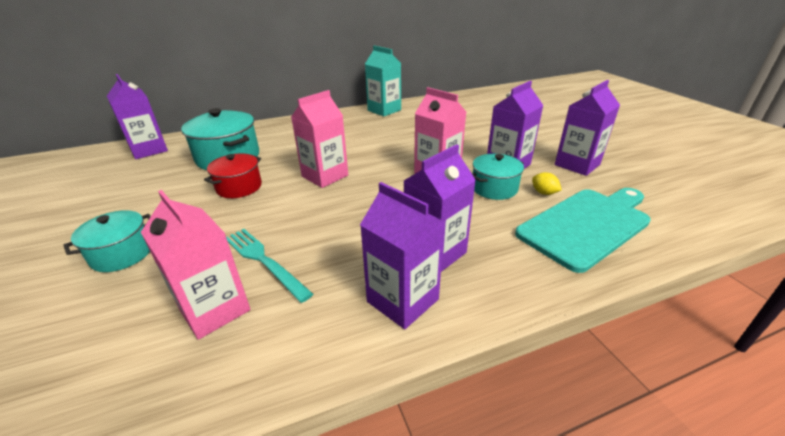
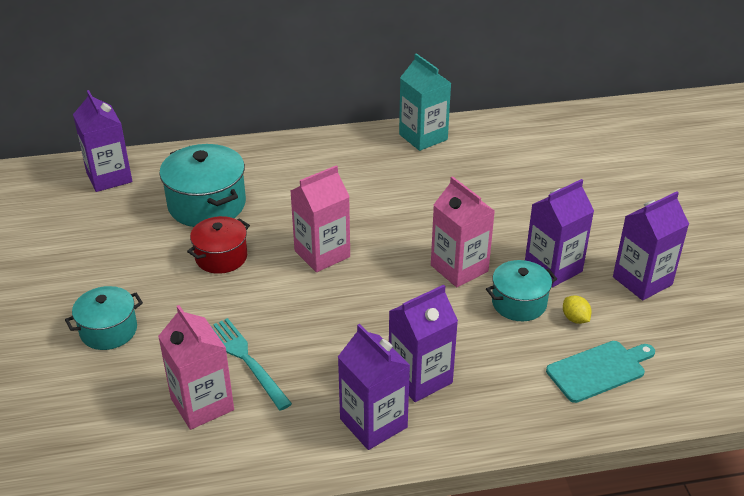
camera: 10 degrees right, 5 degrees up
(587, 225) = (599, 370): turquoise cutting board -> turquoise cutting board, size x0.62

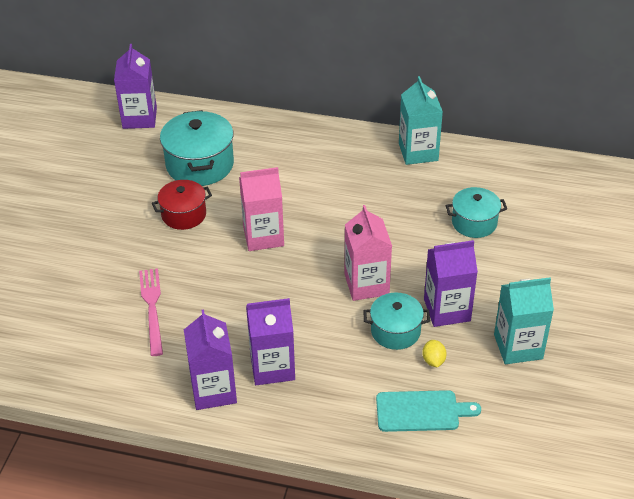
camera: 25 degrees right, 5 degrees up
(108, 330) = (68, 250): turquoise pot -> turquoise pot (474, 223)
(202, 404) = (100, 331): pink carton -> none
(247, 360) = (152, 308): turquoise fork -> pink fork
(642, 281) = (518, 347): purple carton -> turquoise carton

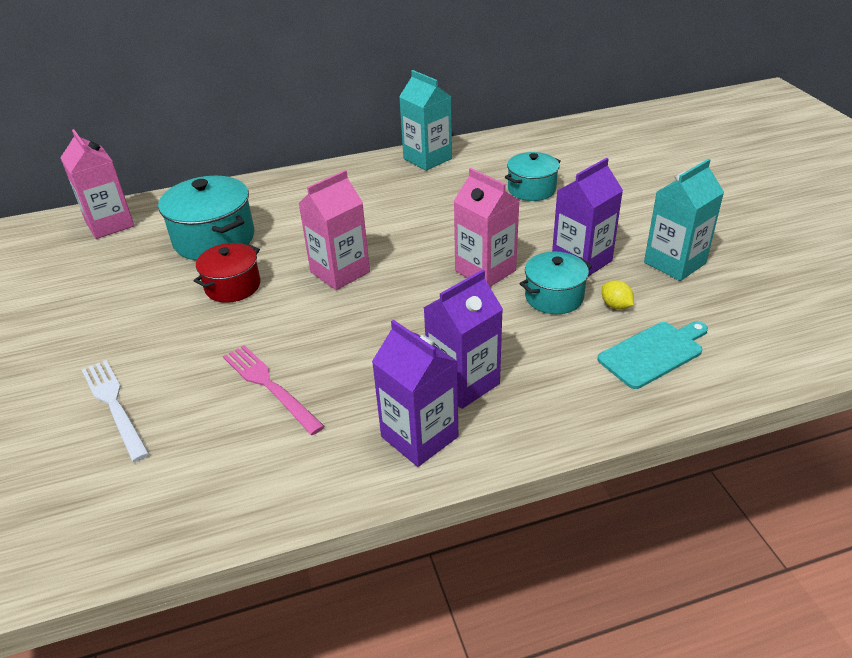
camera: 30 degrees left, 5 degrees down
(55, 276) = (114, 405): none -> white fork
(139, 118) = (110, 224): purple carton -> pink carton

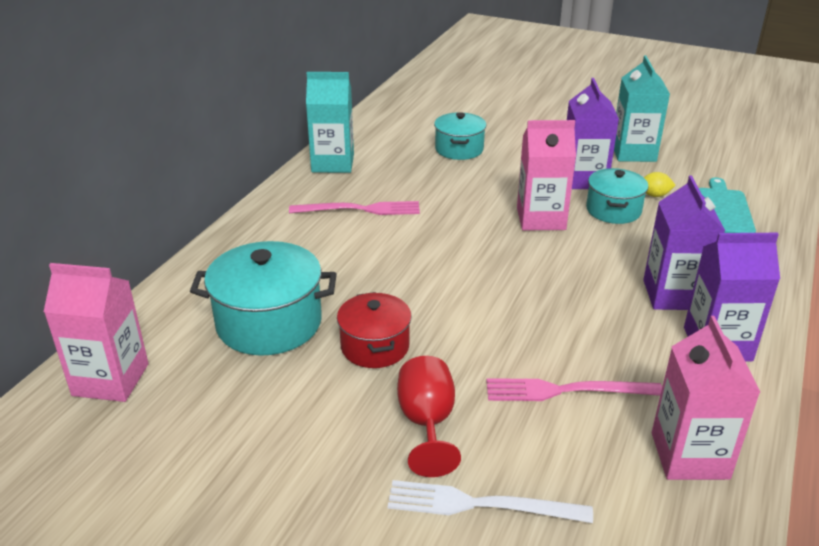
camera: 50 degrees left, 5 degrees down
(175, 345) = (427, 423): none -> red goblet
(340, 272) = (442, 280): pink carton -> pink carton (689, 455)
(384, 198) = (360, 209): none -> pink fork

